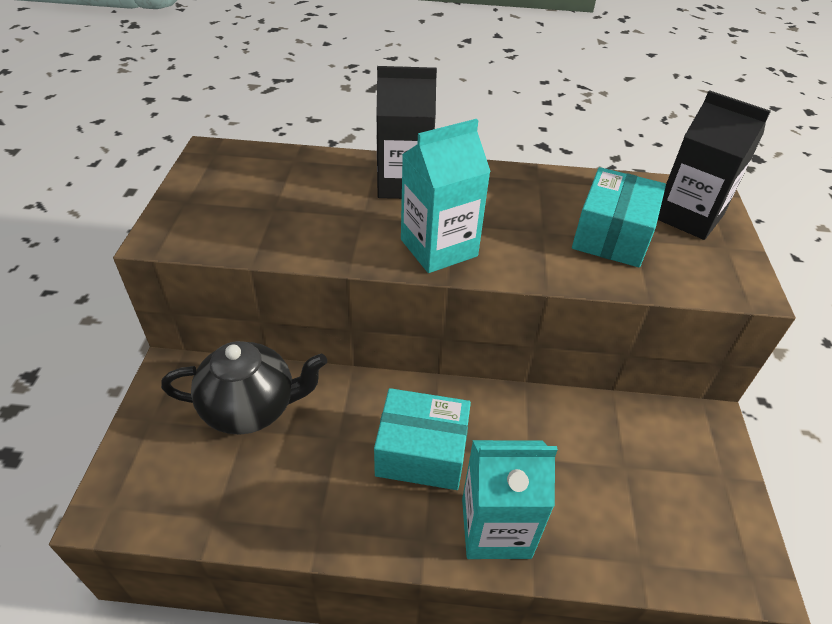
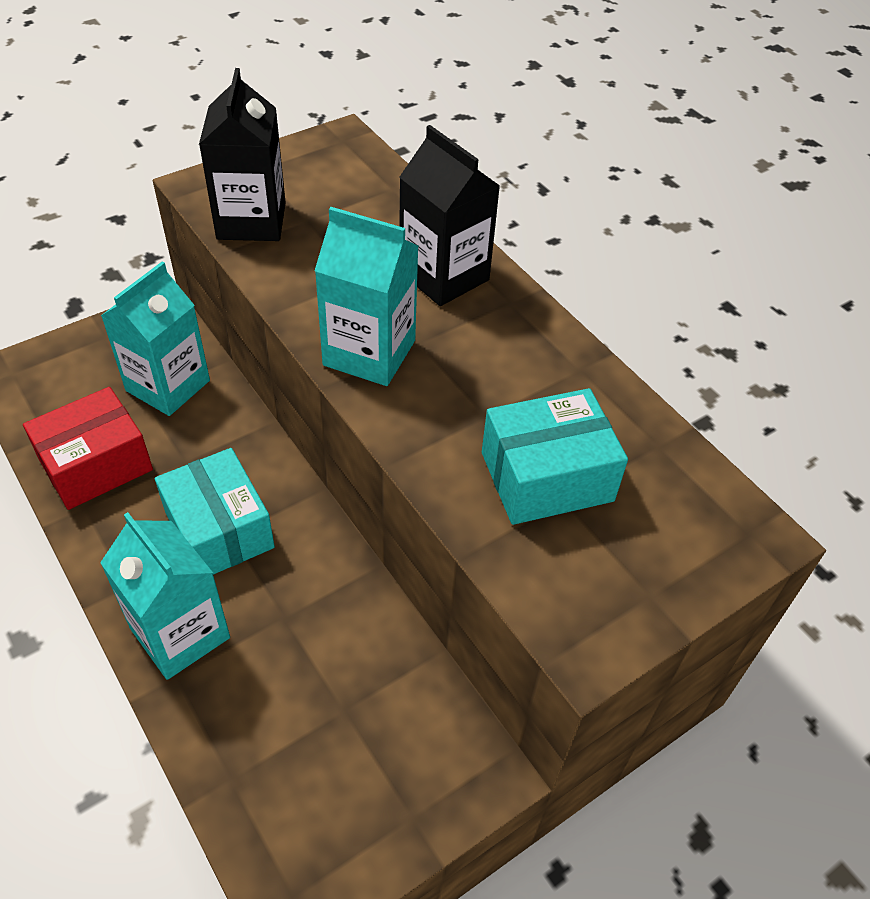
camera: 50 degrees right, 5 degrees up
(251, 408) = (168, 385): black teapot -> turquoise carton
(282, 497) = (96, 464): none -> red box
(688, 216) = (672, 533): black carton -> black carton (251, 221)

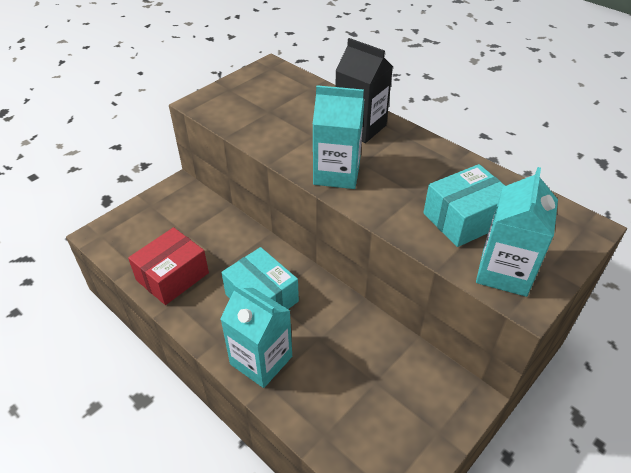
camera: 10 degrees left, 5 degrees down
(168, 385) = (199, 225): turquoise carton -> turquoise carton (504, 272)
(251, 221) = (237, 117): black carton -> none

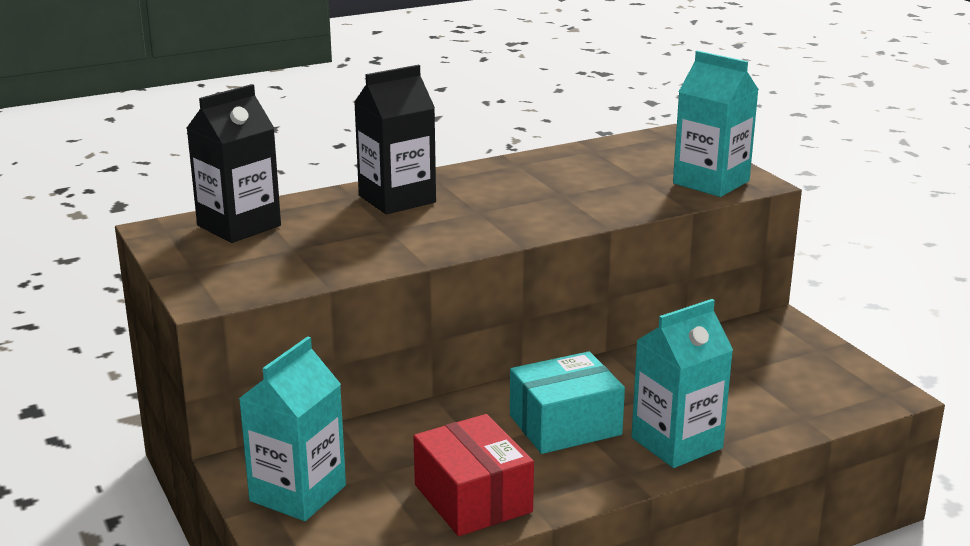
camera: 70 degrees left, 20 degrees down
(288, 86) = (239, 226): none -> black carton
(336, 173) = (486, 229): turquoise carton -> turquoise carton (298, 493)
(464, 219) = (620, 181): turquoise box -> none

